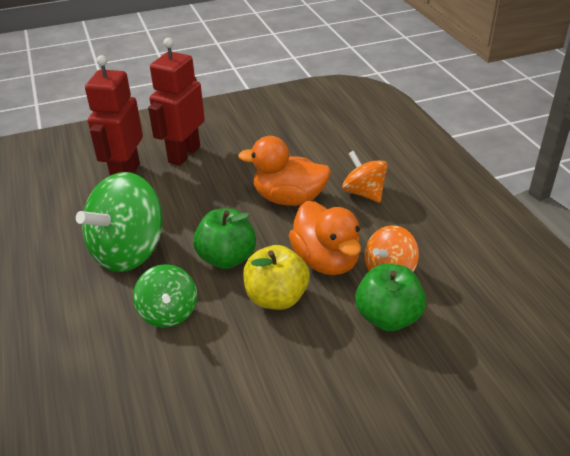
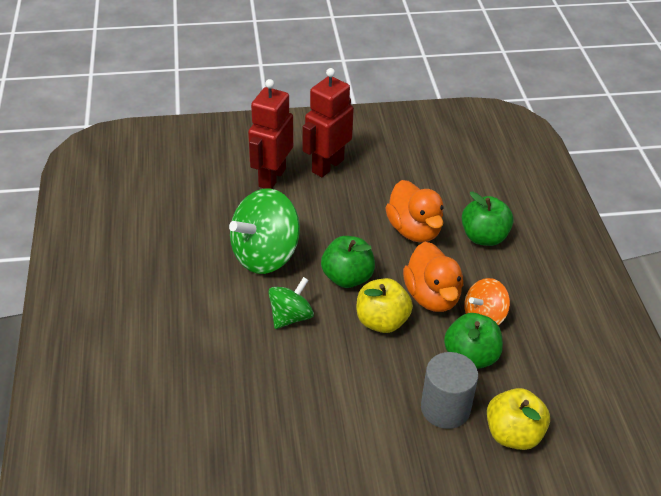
camera: 10 degrees right, 5 degrees up
(168, 313) = (290, 317): green spinning top -> green spinning top turned 135 degrees counterclockwise
(289, 199) = (414, 230): orange duck -> orange duck turned 135 degrees counterclockwise
(364, 193) = (484, 237): orange spinning top -> green apple
(376, 383) = (445, 408): none -> grey cylinder
(466, 398) = (513, 434): none -> yellow apple

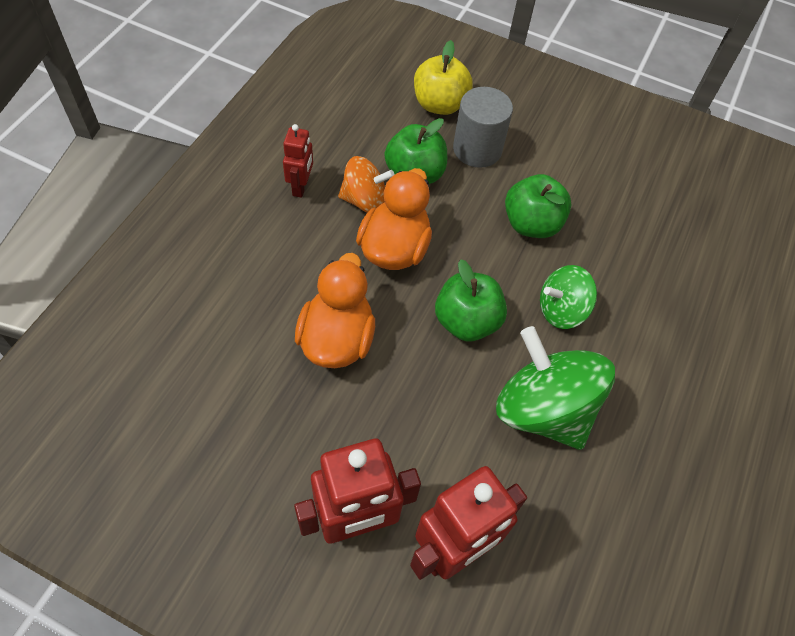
camera: 150 degrees left, 15 degrees up
(265, 255) = (543, 409): green spinning top -> green spinning top turned 120 degrees counterclockwise
(382, 321) = (469, 252): yellow apple -> none
(484, 237) = (268, 282): green apple -> green apple (531, 224)
(534, 302) = (301, 187): none -> red robot

